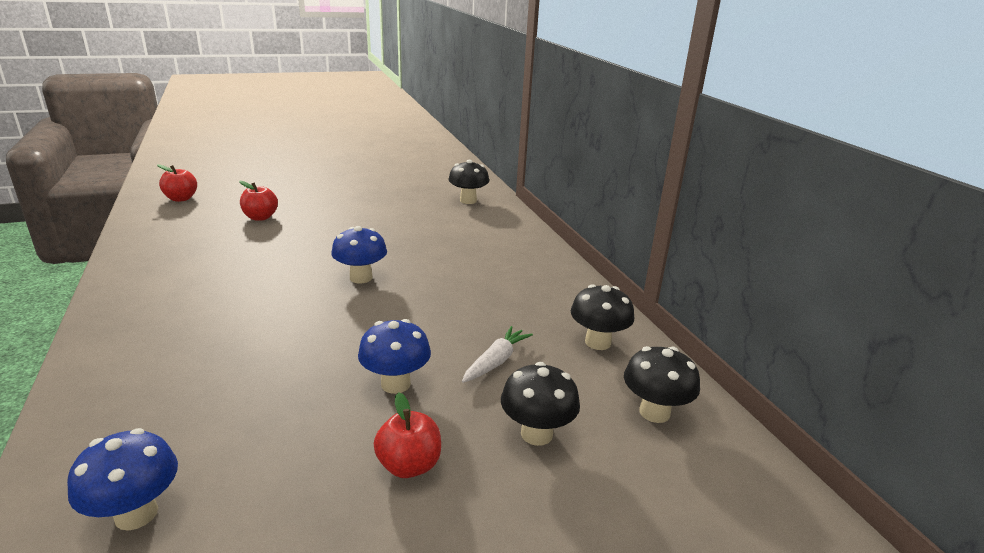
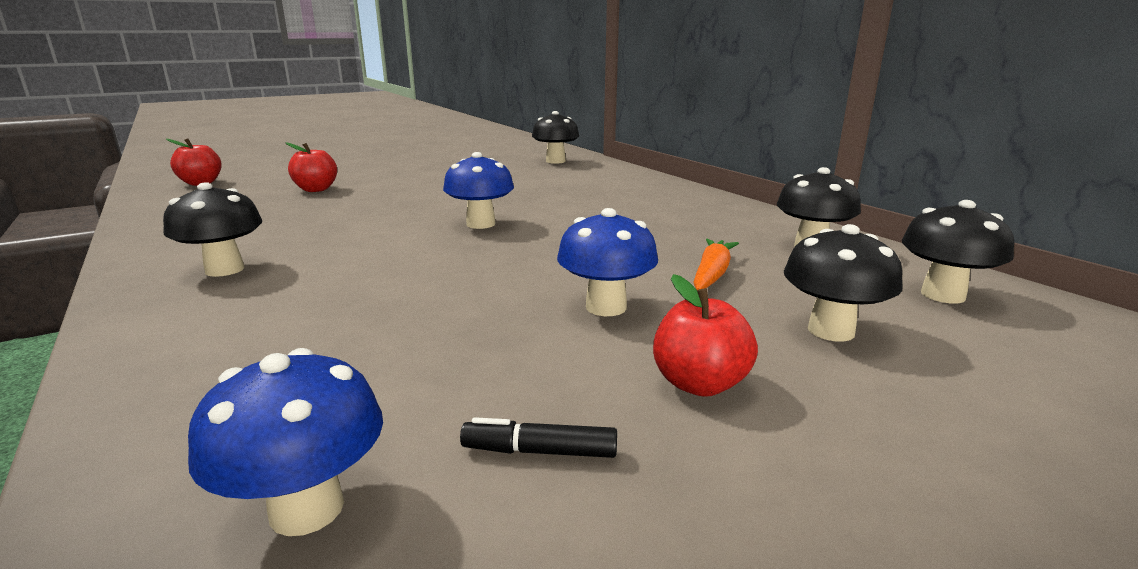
camera: 10 degrees left, 5 degrees down
(163, 304) = (225, 269): none -> black mushroom
(278, 500) = (540, 451): none -> black marker
(496, 361) = (712, 274): white carrot -> orange carrot

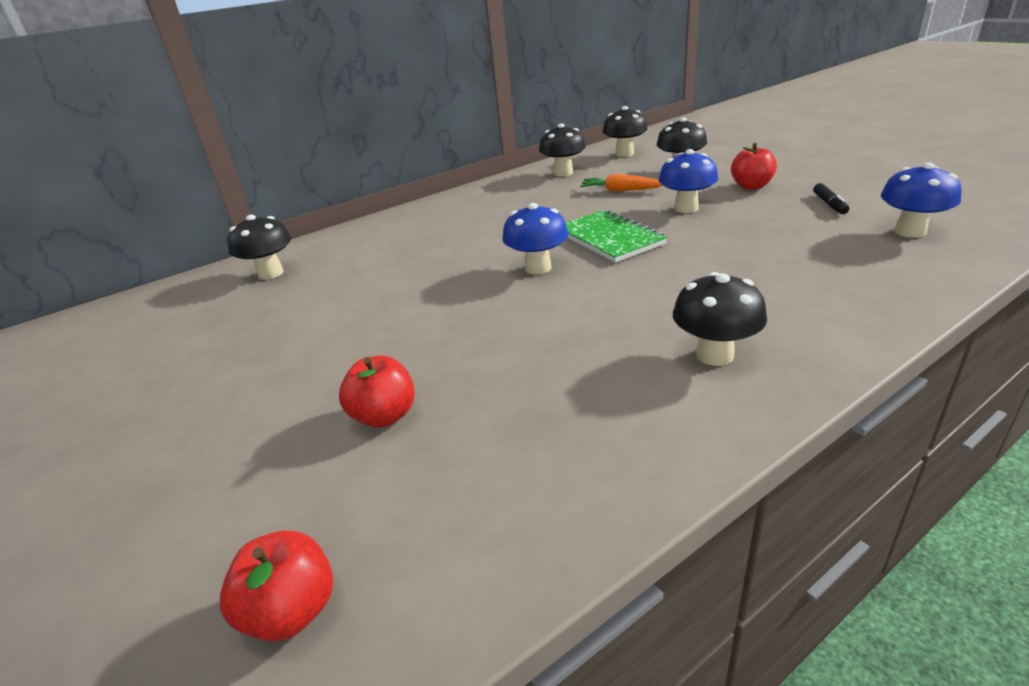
camera: 90 degrees left, 10 degrees up
(528, 254) = (609, 238): none -> green notebook

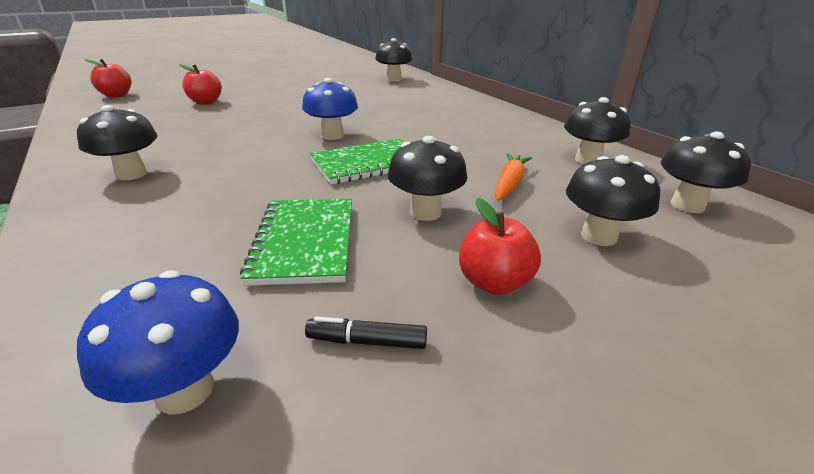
camera: 90 degrees right, 0 degrees up
(686, 208) = (425, 212): blue mushroom -> black mushroom
(760, 235) = (305, 242): none -> green notebook

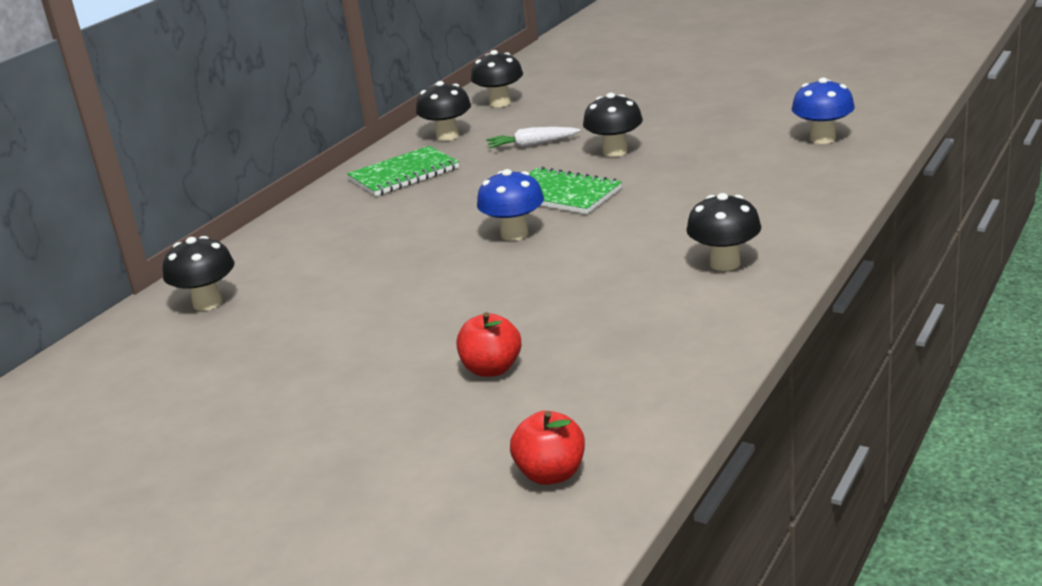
camera: 115 degrees left, 5 degrees down
(305, 242) = (701, 164): green notebook -> green notebook (404, 174)
(367, 341) = (745, 125): black marker -> none
(494, 282) = (663, 119): red apple -> none
(509, 183) = (532, 145): orange carrot -> white carrot
(598, 236) = (578, 112): black mushroom -> none

